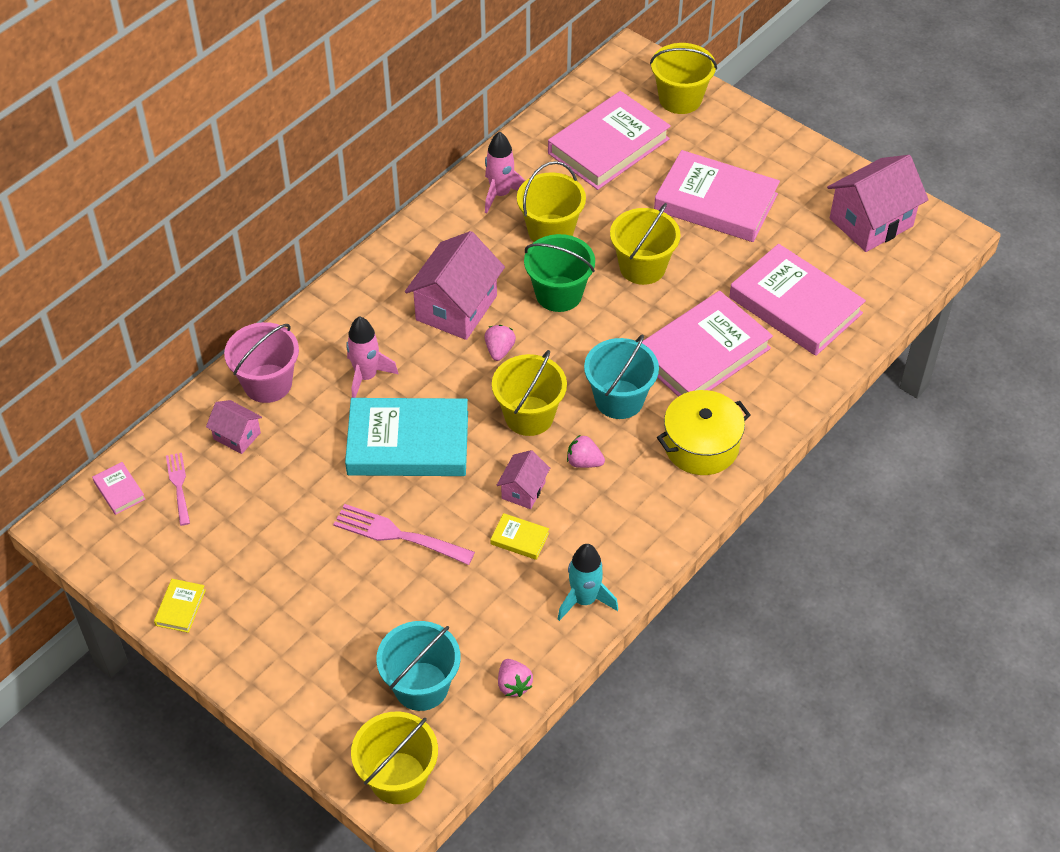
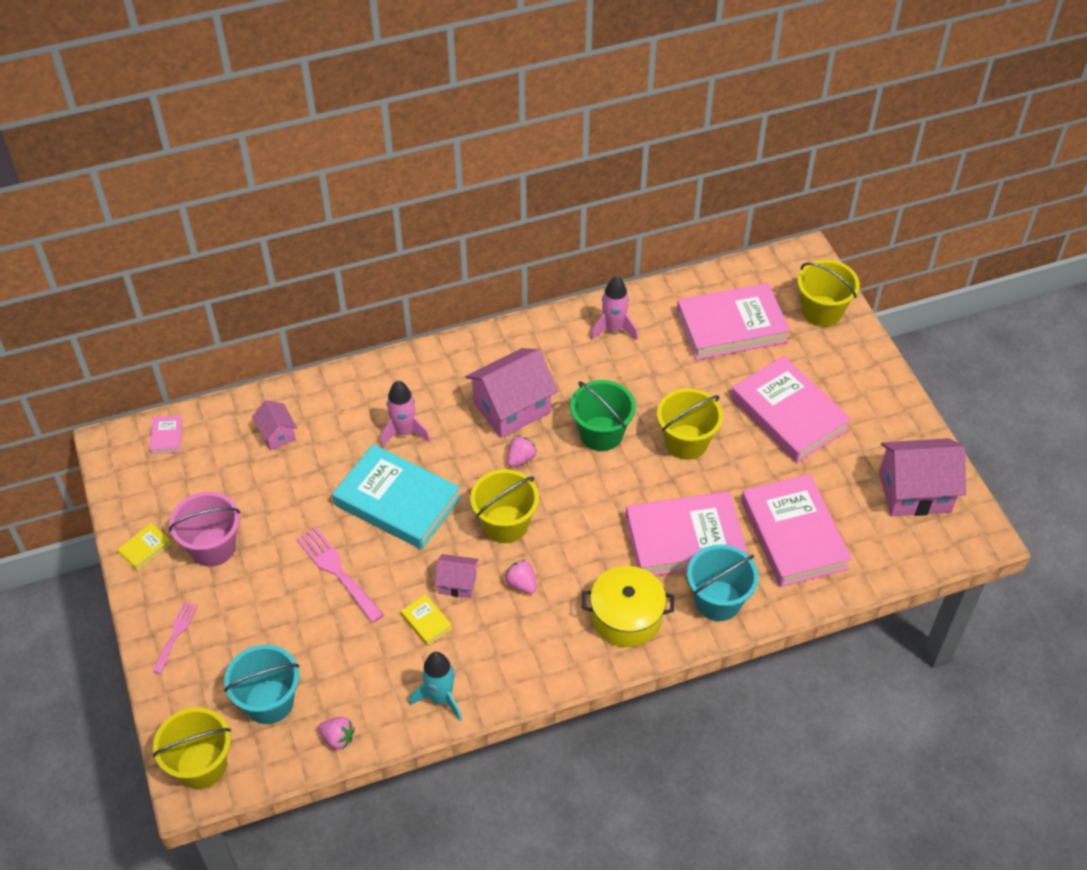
camera: 30 degrees right, 0 degrees up
(178, 485) = (209, 453): pink fork -> pink fork (176, 634)
(267, 383) = (328, 403): pink bucket -> pink bucket (213, 547)
(513, 684) = (338, 738): pink strawberry -> pink strawberry turned 75 degrees counterclockwise
(523, 490) = (457, 583): pink house -> pink house turned 45 degrees clockwise
(550, 231) = (632, 378): yellow bucket -> none
(619, 399) = (587, 545): turquoise bucket -> turquoise bucket (718, 600)

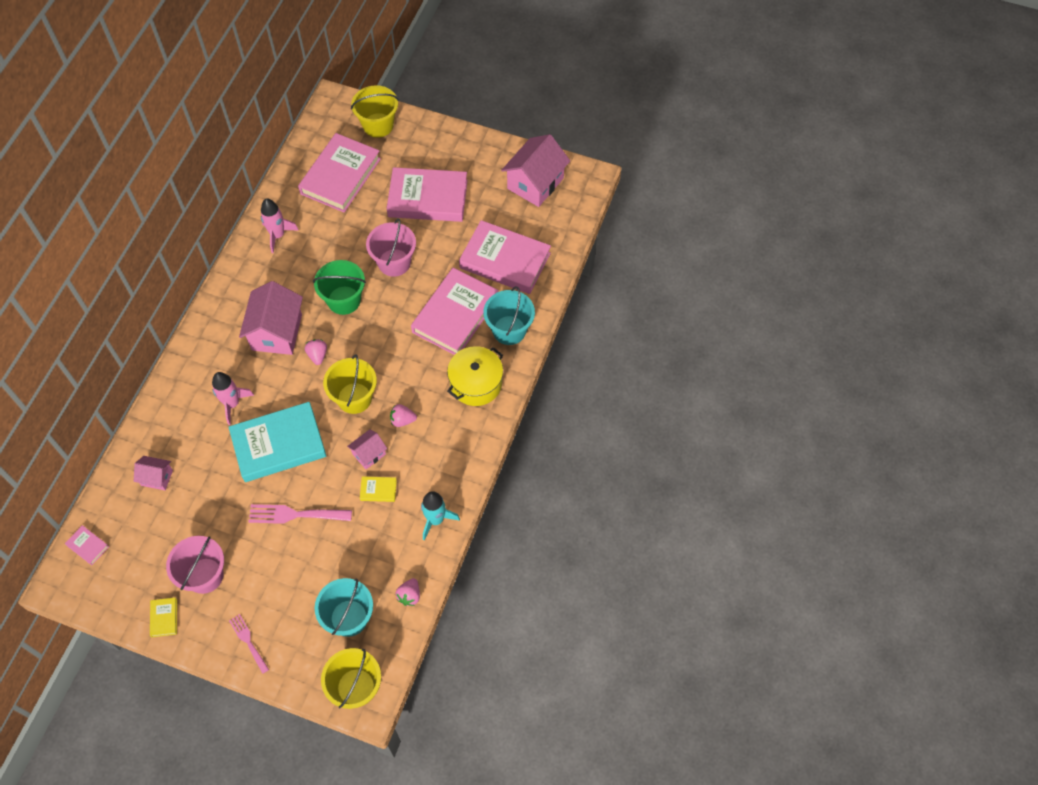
camera: 50 degrees left, 10 degrees up
(338, 738) = (409, 595): pink strawberry -> pink strawberry turned 135 degrees clockwise
(686, 442) = (394, 262): yellow bucket -> pink bucket

